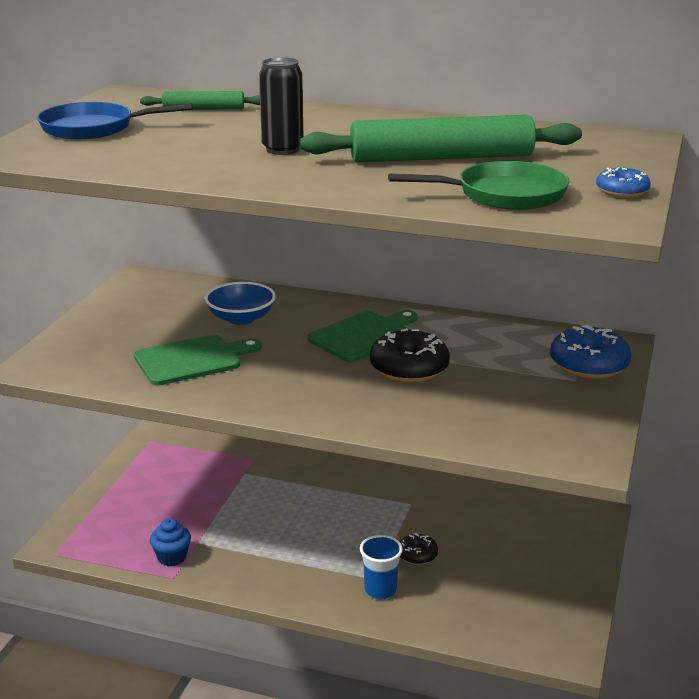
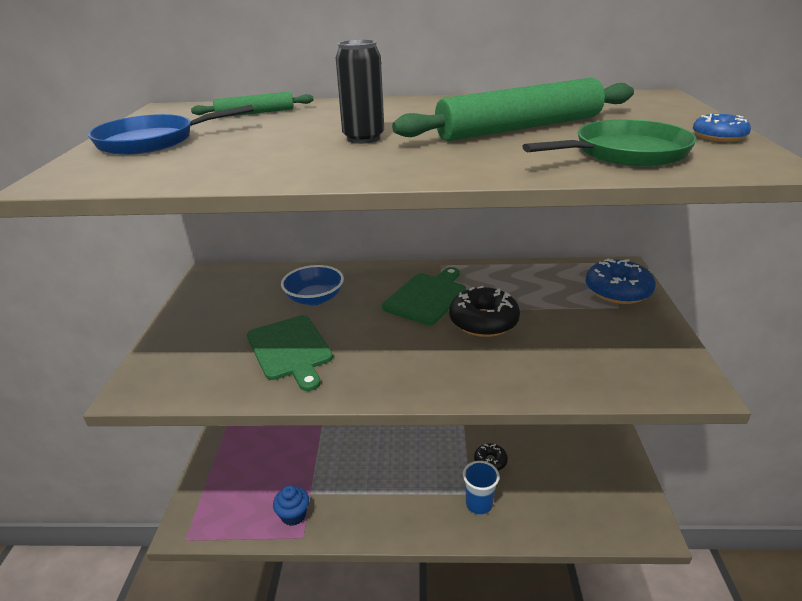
camera: 15 degrees left, 5 degrees up
(192, 360) = (290, 350): green cutting board -> green cutting board turned 105 degrees clockwise

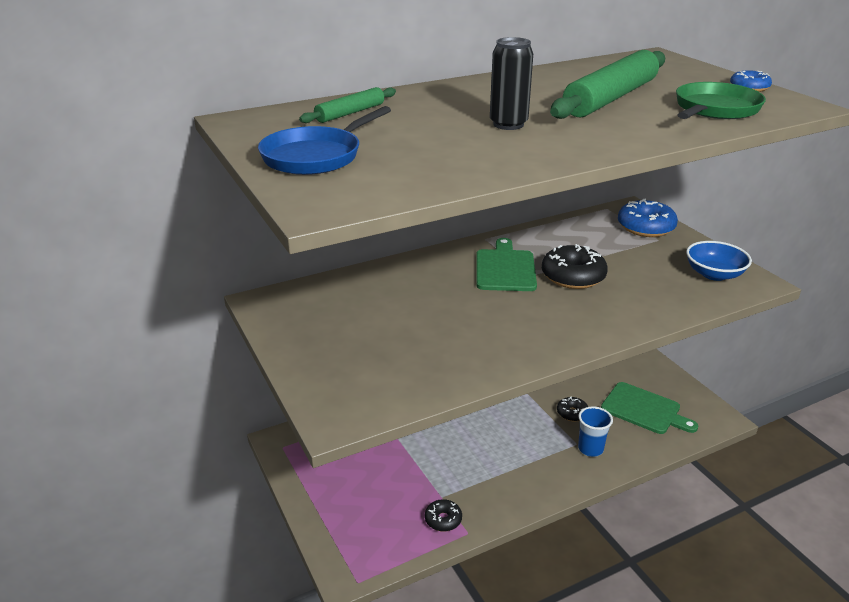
camera: 30 degrees left, 0 degrees up
(290, 350) = (439, 343): green cutting board -> green cutting board (644, 409)
(293, 515) = (443, 520): blue cupcake -> black donut
(314, 298) = (405, 296): blue bowl -> blue bowl (714, 274)

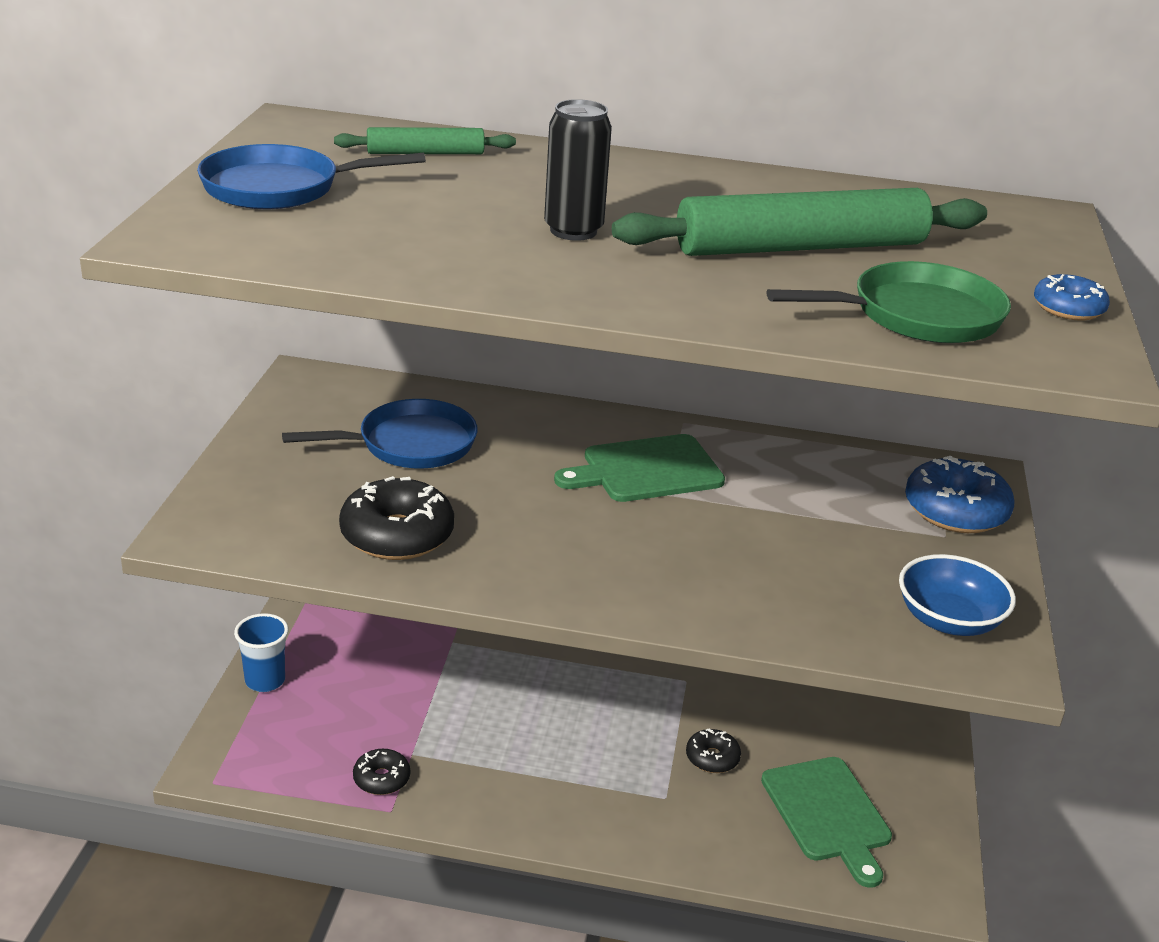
camera: 35 degrees right, 0 degrees up
(375, 310) = (409, 444): none -> blue pan
(505, 268) = (646, 470): green cutting board -> green cutting board turned 150 degrees counterclockwise
(573, 276) = (723, 522): black donut -> black donut (397, 535)
(590, 449) = (676, 815): blue cup -> blue cup (265, 681)

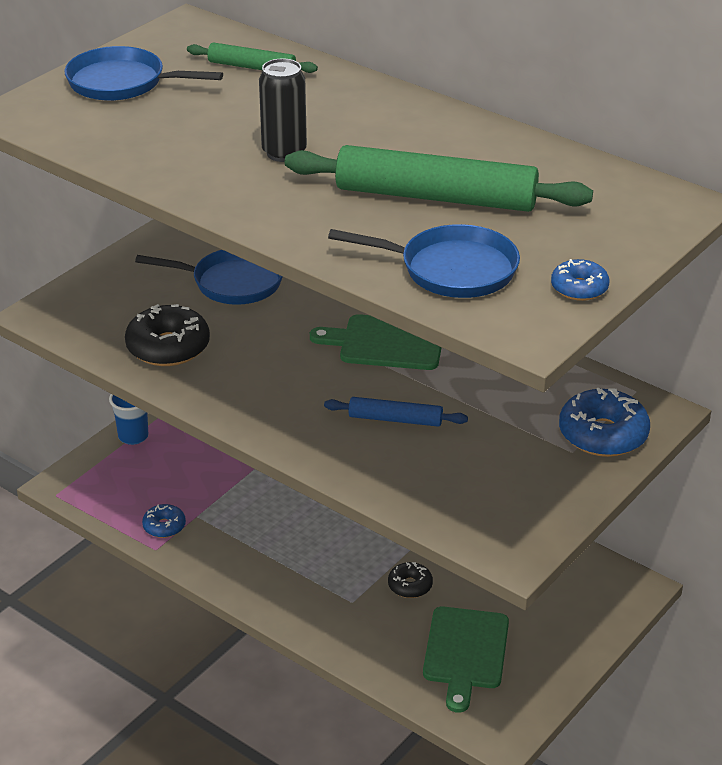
camera: 30 degrees right, 5 degrees up
(381, 779) = (164, 526): black donut -> blue donut
(736, 550) = (395, 419): none -> blue rolling pin
(917, 316) = (451, 269): green pan -> blue pan
(949, 620) = (505, 512): blue bowl -> none

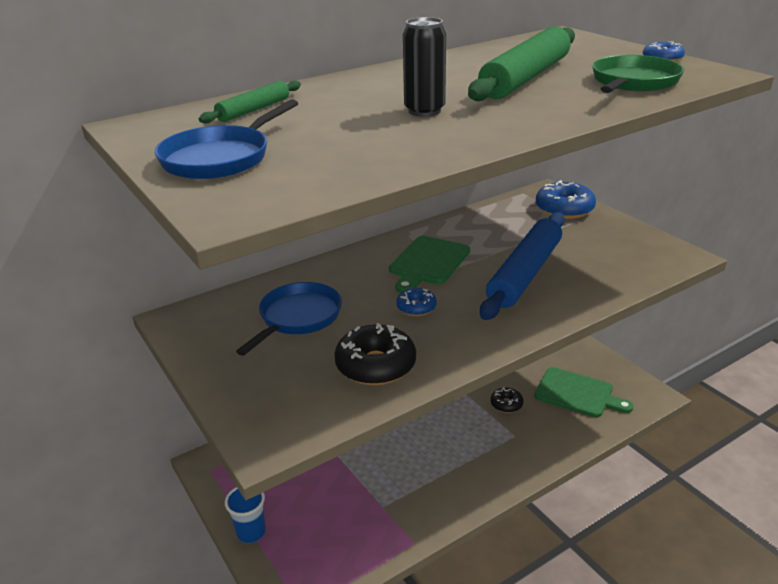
camera: 70 degrees left, 5 degrees down
(164, 526) = (387, 531): blue donut -> blue donut (416, 307)
(395, 419) = (524, 273): blue rolling pin -> blue rolling pin, size x1.97
(451, 269) = (633, 82): blue pan -> green pan

